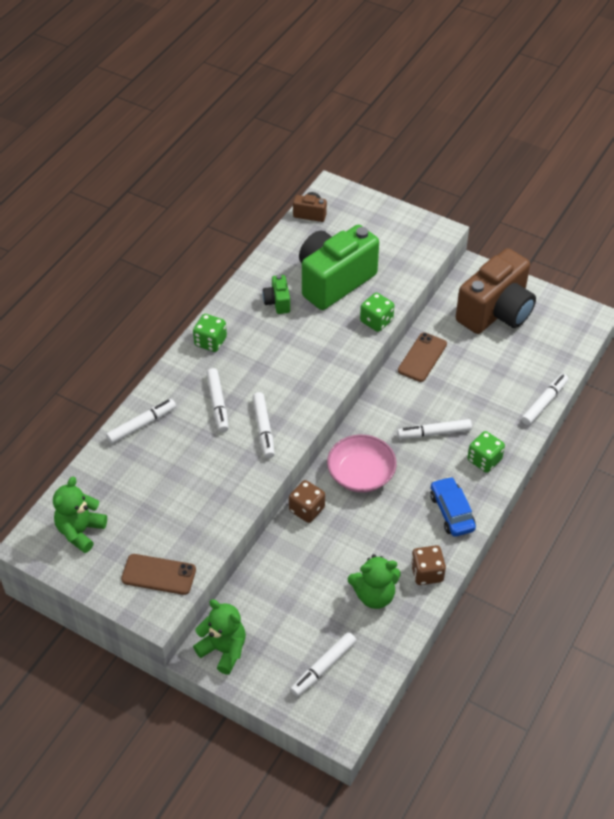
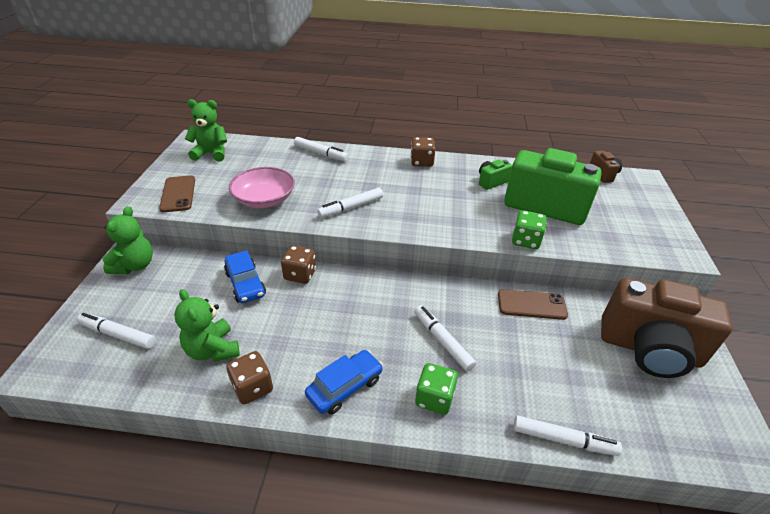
camera: 65 degrees right, 10 degrees down
(210, 342) = (421, 162): green dice -> brown dice
(218, 403) = (362, 180): white marker -> none
(299, 556) = (245, 284): none -> blue car
(361, 474) = (358, 299): pink bowl -> pink bowl (264, 199)

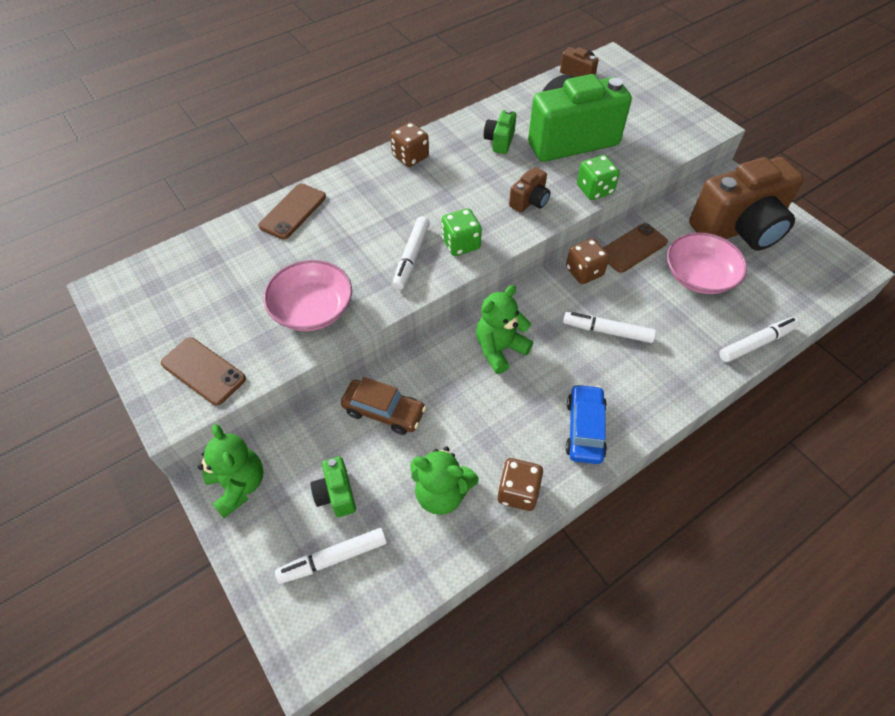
camera: 40 degrees left, 15 degrees up
(165, 305) = (336, 494): none -> green camera
(211, 153) = (161, 294): green teddy bear -> green teddy bear (500, 349)
(245, 284) = (384, 411): blue car -> brown car
(300, 274) = (421, 362): brown dice -> brown dice (584, 272)
(321, 153) = (293, 211): white marker -> brown phone
(434, 398) = (653, 383): green dice -> green dice (461, 244)
(467, 221) = (529, 201): none -> brown camera
(568, 357) = (699, 276): none -> pink bowl

